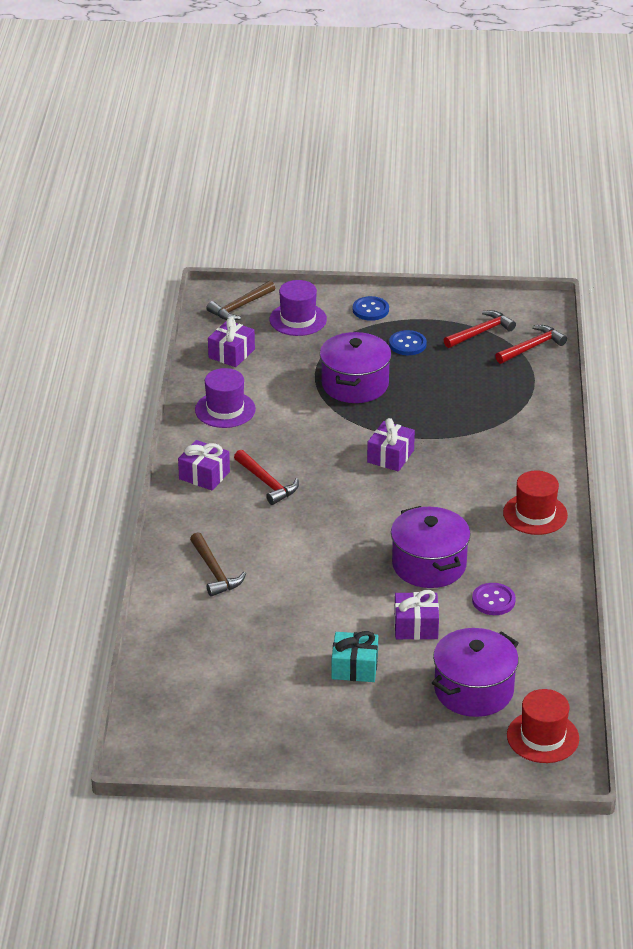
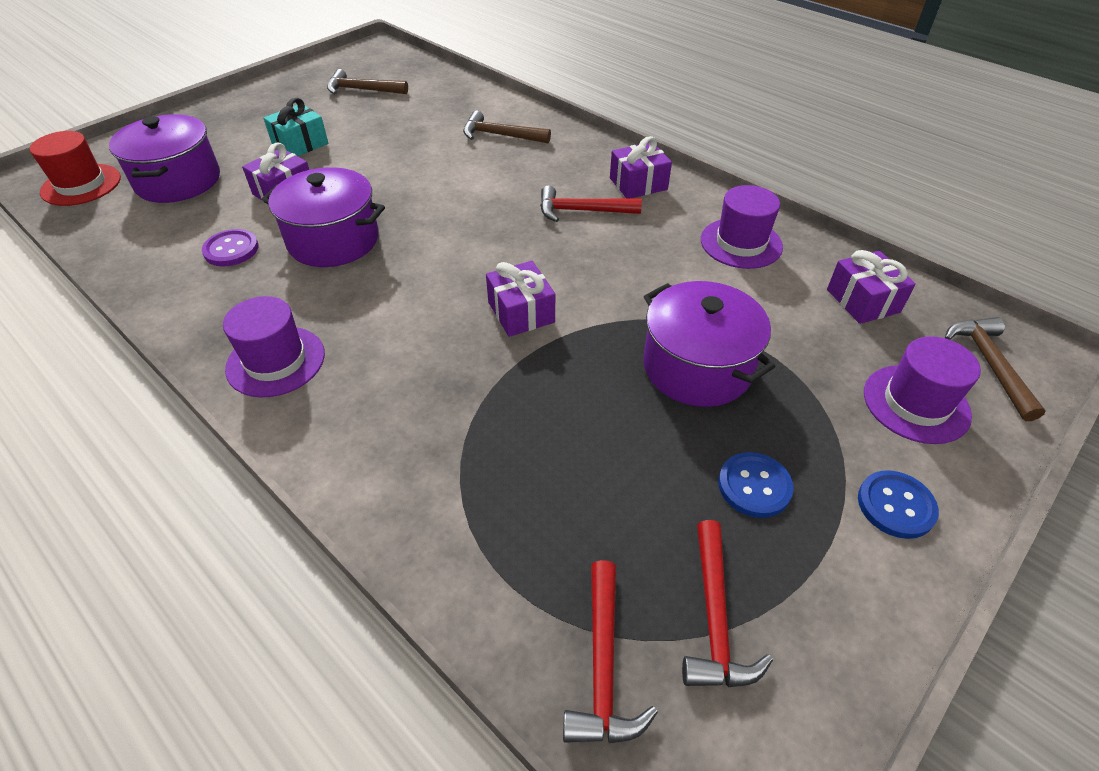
camera: 130 degrees right, 10 degrees up
(234, 699) = (362, 90): none -> brown hammer
(535, 514) = (276, 361): red hat -> purple hat

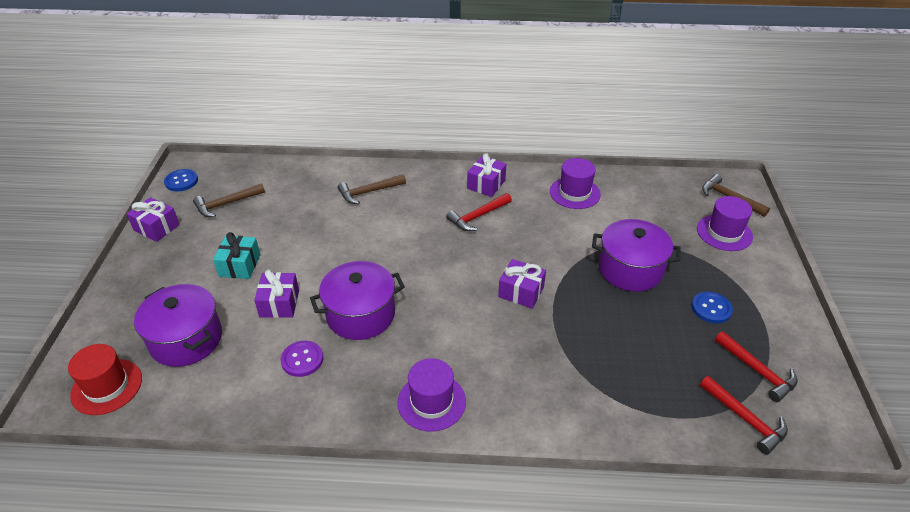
camera: 40 degrees left, 5 degrees down
(863, 301) = (656, 195): purple gift -> purple gift (156, 228)
(895, 505) = (762, 282): blue button -> blue button (181, 181)

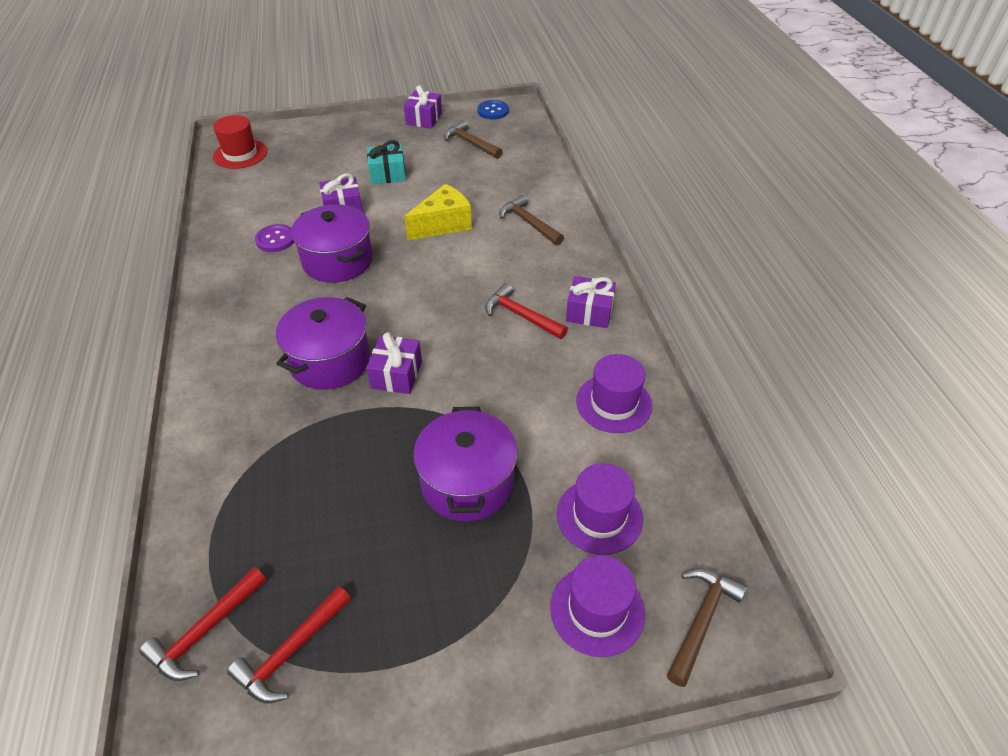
camera: 75 degrees right, 5 degrees up
(186, 339) = (292, 174): purple pot -> purple pot (330, 361)
(343, 240) = (443, 224): none -> yellow cheese
(431, 402) = (229, 331): purple hat -> purple hat (599, 516)
(711, 308) = (409, 589): blue button -> none

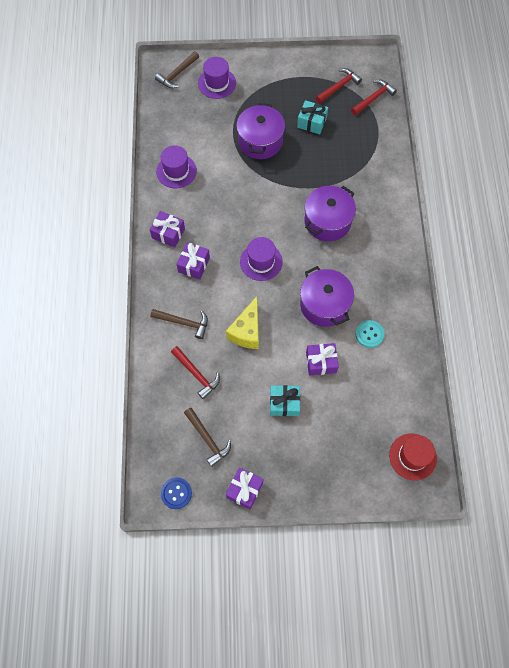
camera: 170 degrees left, 20 degrees up
(276, 239) = (369, 334): purple button -> turquoise button
(360, 541) = (312, 122): none -> turquoise gift
(396, 374) = (290, 206): purple gift -> purple gift (194, 265)
(443, 224) = (247, 331): yellow cheese -> yellow cheese turned 45 degrees counterclockwise
(521, 315) = (210, 237): red hammer -> red hammer (197, 374)
(529, 223) = (184, 323): brown hammer -> brown hammer turned 45 degrees counterclockwise
(599, 516) = (203, 117): purple hat -> purple hat (261, 261)

